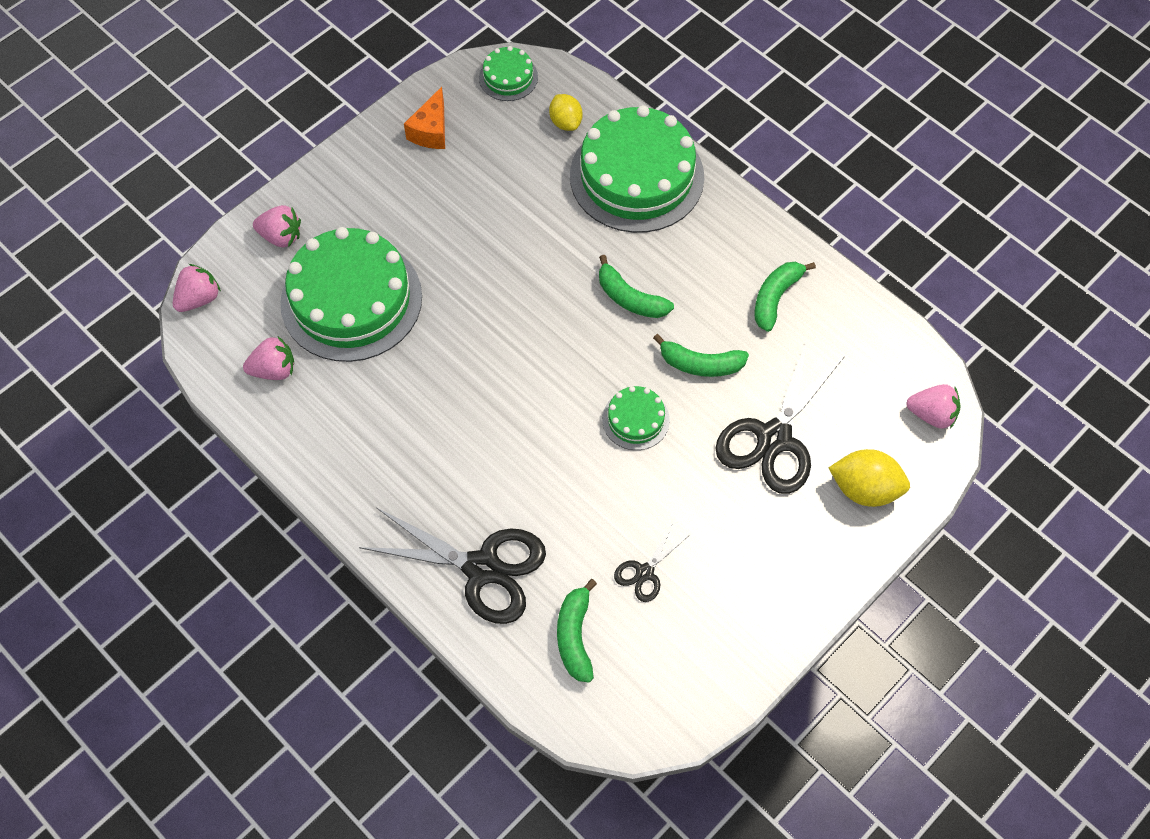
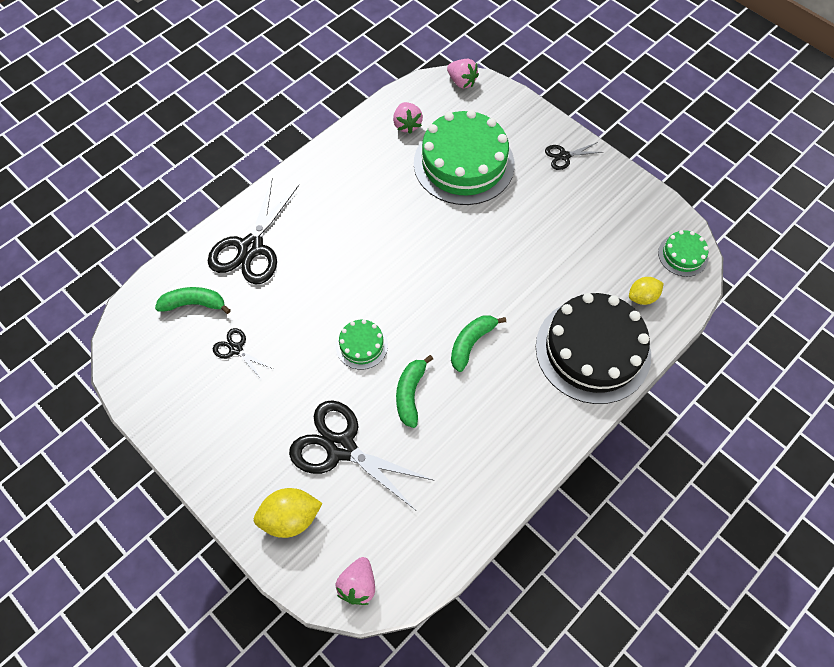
camera: 90 degrees right, 0 degrees up
(281, 236) = (514, 121): pink strawberry -> none
(348, 183) = (564, 156): none -> black scissors
(431, 131) = (620, 204): orange cheese -> none
(636, 176) = (593, 350): green cake -> black cake
(775, 298) = (475, 457): green banana -> none
(864, 489) = (290, 518): yellow lemon -> yellow lemon turned 60 degrees clockwise

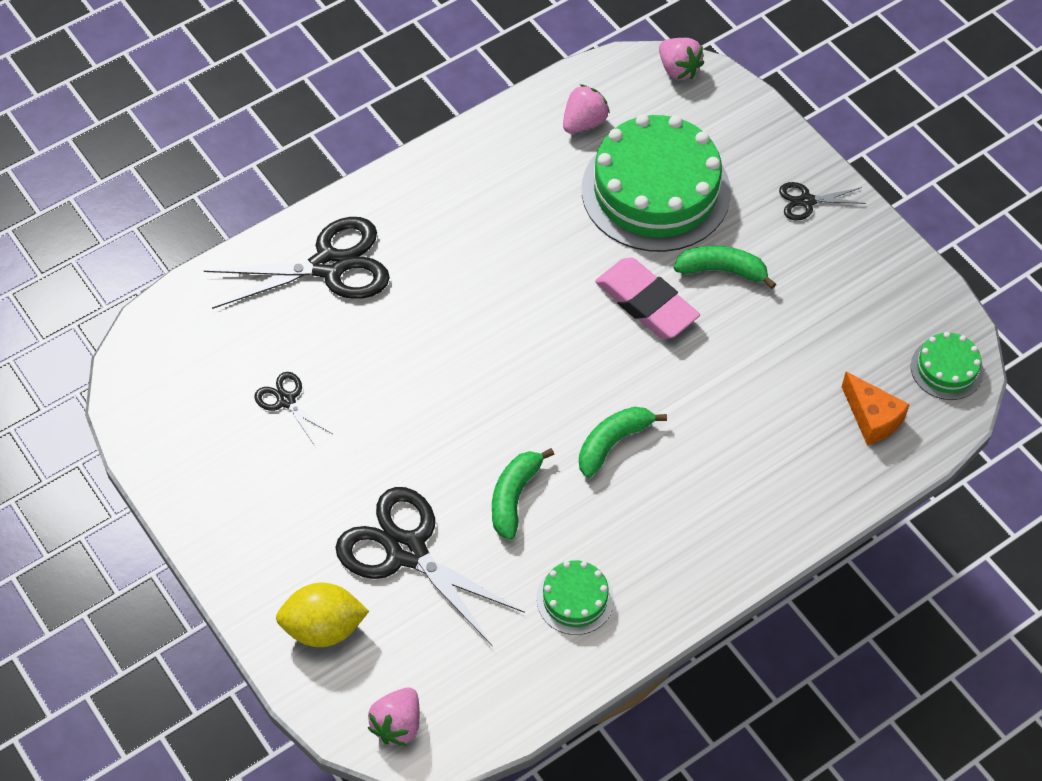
camera: 10 degrees right, 5 degrees down
(194, 304) = (238, 331): green banana -> green banana (722, 270)
(251, 247) = (329, 266): black scissors -> black scissors turned 135 degrees counterclockwise
(361, 345) = (459, 422): green cake -> green cake (575, 599)
(407, 125) = (584, 122): pink strawberry -> pink strawberry turned 135 degrees counterclockwise
(473, 241) = (646, 303): none -> pink eraser
(593, 350) = (782, 479): black cake -> none
(642, 297) = (872, 418): yellow lemon -> orange cheese

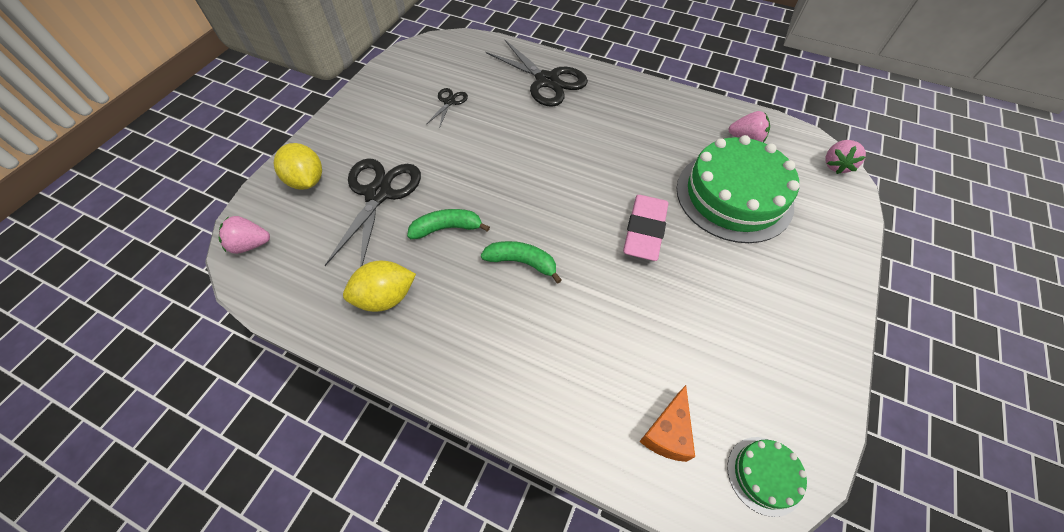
camera: 60 degrees right, 0 degrees up
(575, 599) = (386, 297): green cake -> yellow lemon
(722, 270) = (708, 261): green banana -> none
(806, 201) = (816, 287): black scissors -> none

